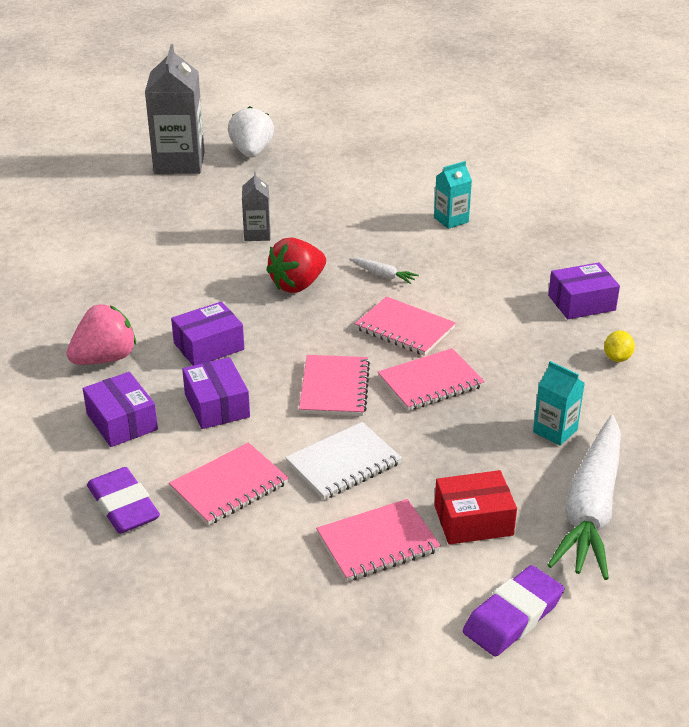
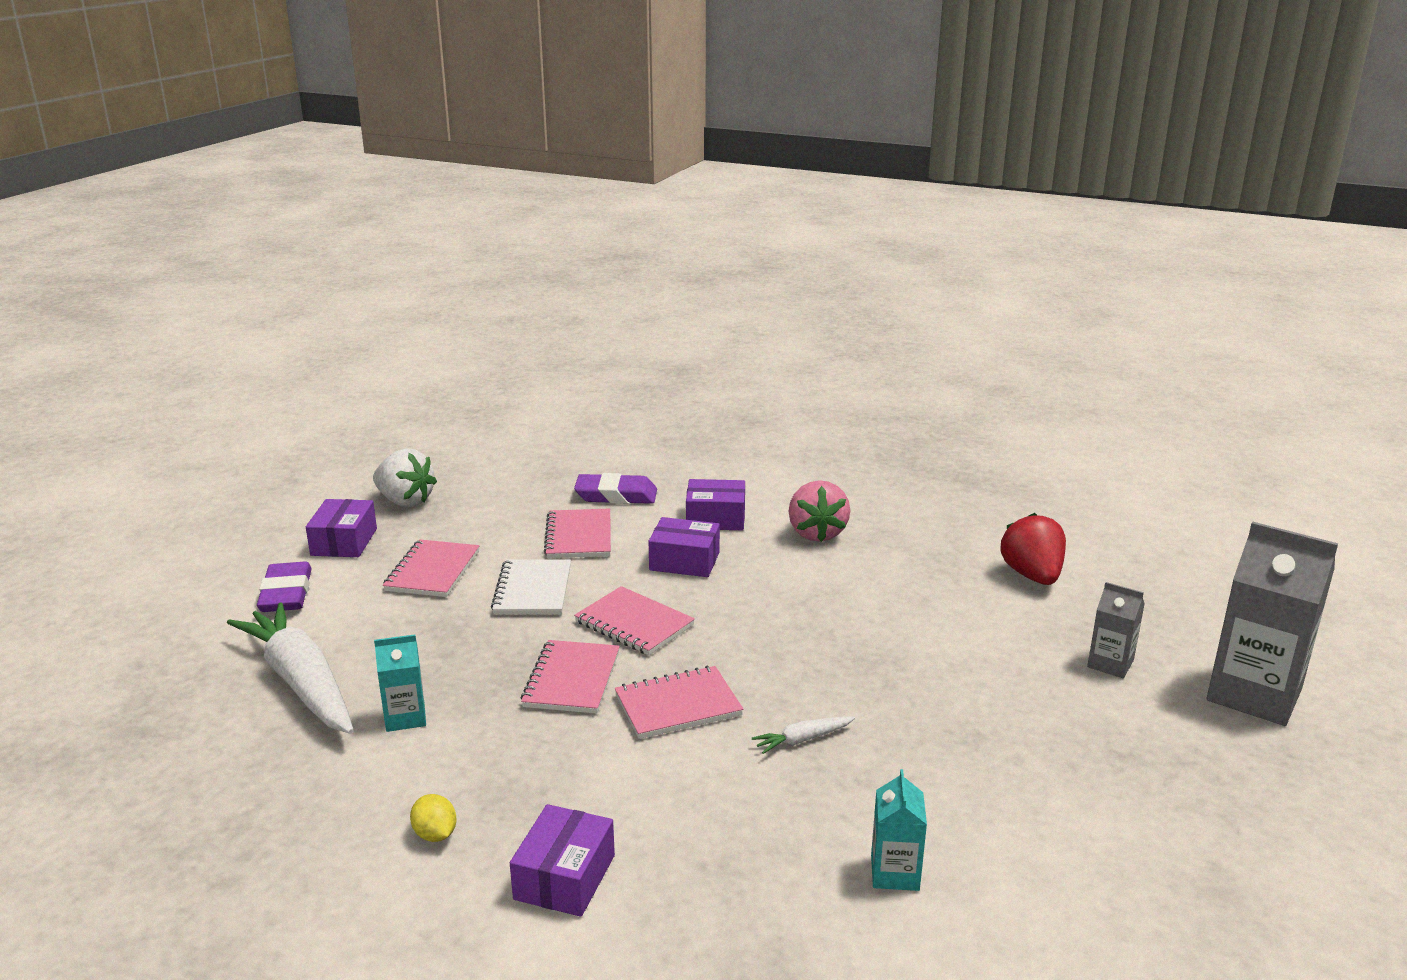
camera: 125 degrees right, 10 degrees down
(209, 346) = (779, 584): purple box -> purple box (344, 542)
(251, 152) = (1264, 769): white strawberry -> white strawberry (405, 501)
(257, 234) = (989, 686): grey carton -> grey carton (1110, 664)
(297, 285) = (841, 671): red strawberry -> red strawberry (1032, 575)
(473, 520) = (385, 620): red box -> none

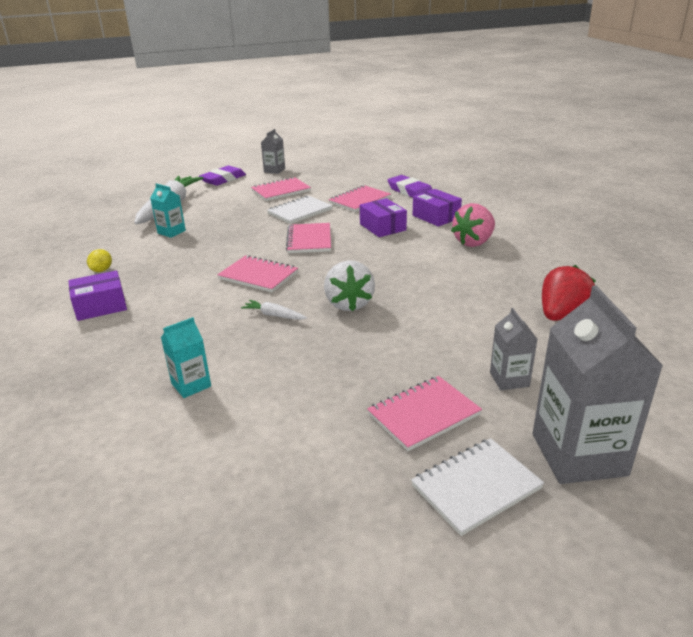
camera: 50 degrees right, 5 degrees up
(344, 542) = (274, 170): purple box -> grey carton
(405, 501) = (323, 165): white strawberry -> white strawberry (349, 304)
(572, 679) = (244, 247): pink notebook -> pink notebook (424, 415)
(1255, 770) = (476, 487): none -> white notebook

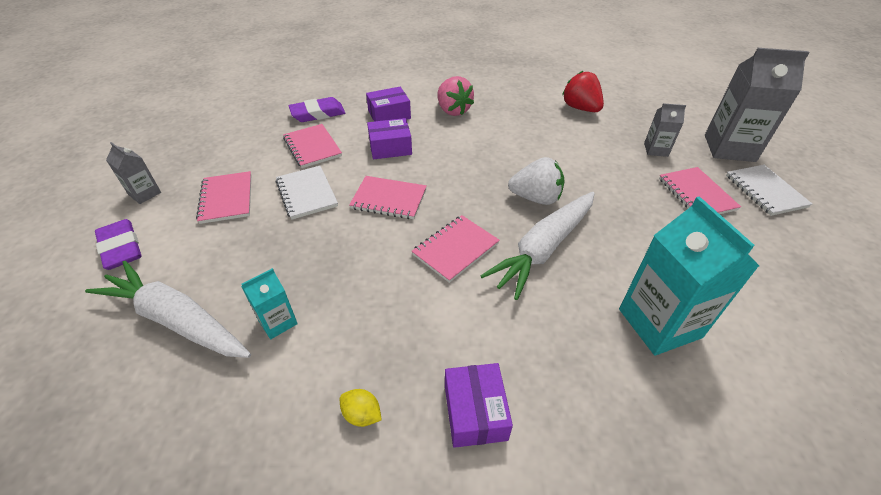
camera: 75 degrees left, 15 degrees up
(191, 385) = (659, 323): turquoise carton -> turquoise carton, size x1.99
(274, 315) = (543, 249): white carrot -> white carrot, size x2.44

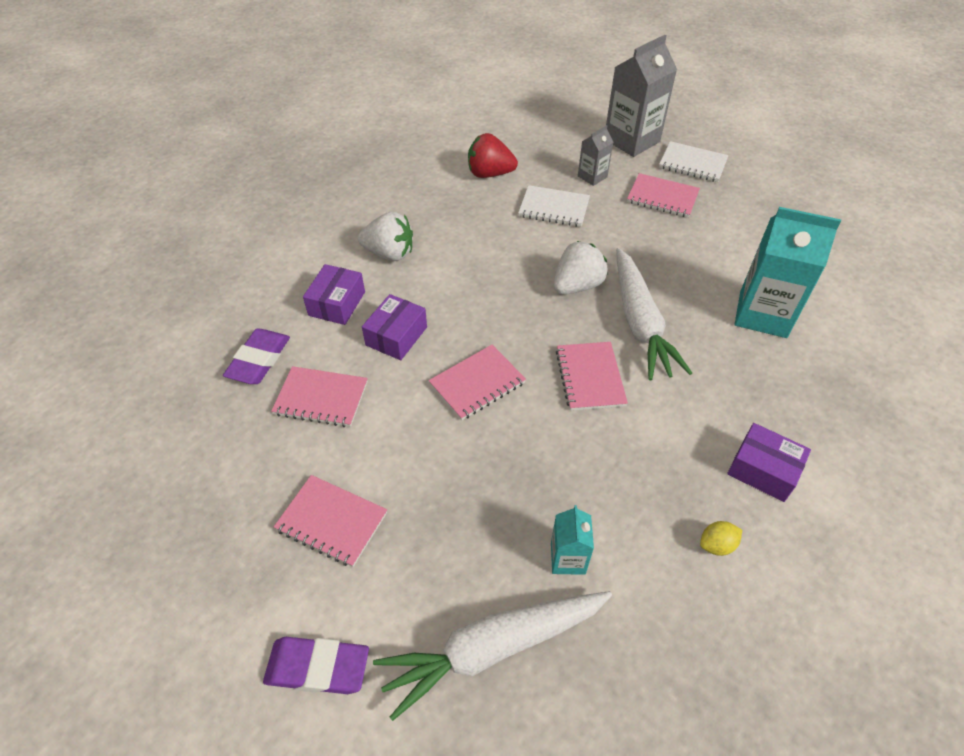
camera: 50 degrees left, 5 degrees up
(145, 193) = (229, 605): grey carton -> none
(307, 193) = (400, 444): white notebook -> white notebook (554, 208)
(453, 110) = (389, 253): pink strawberry -> white strawberry

